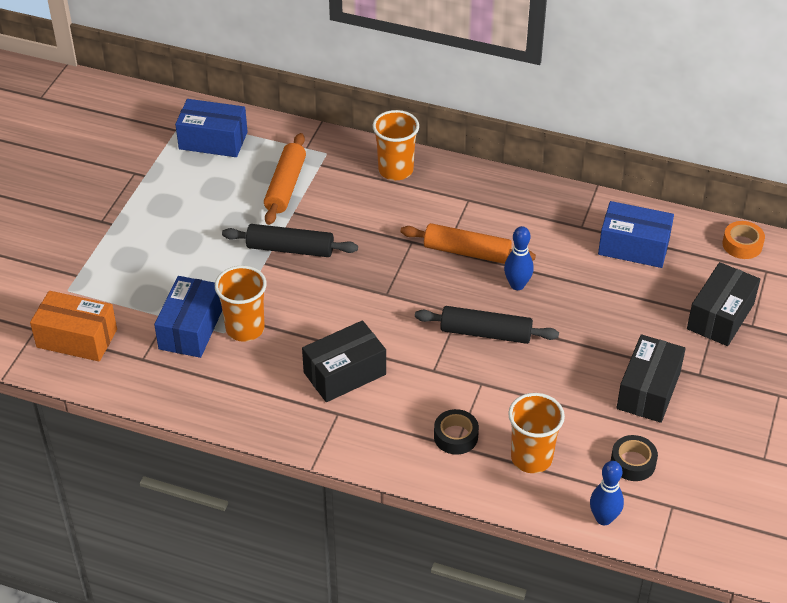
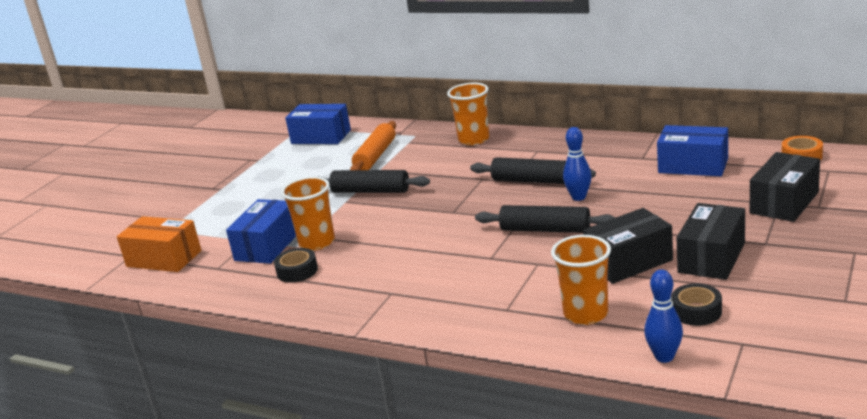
camera: 10 degrees right, 20 degrees down
(344, 373) = (403, 265): black box -> black box (629, 262)
(455, 436) = (507, 302): black tape -> black tape (297, 271)
(467, 252) = (532, 181): orange rolling pin -> black rolling pin

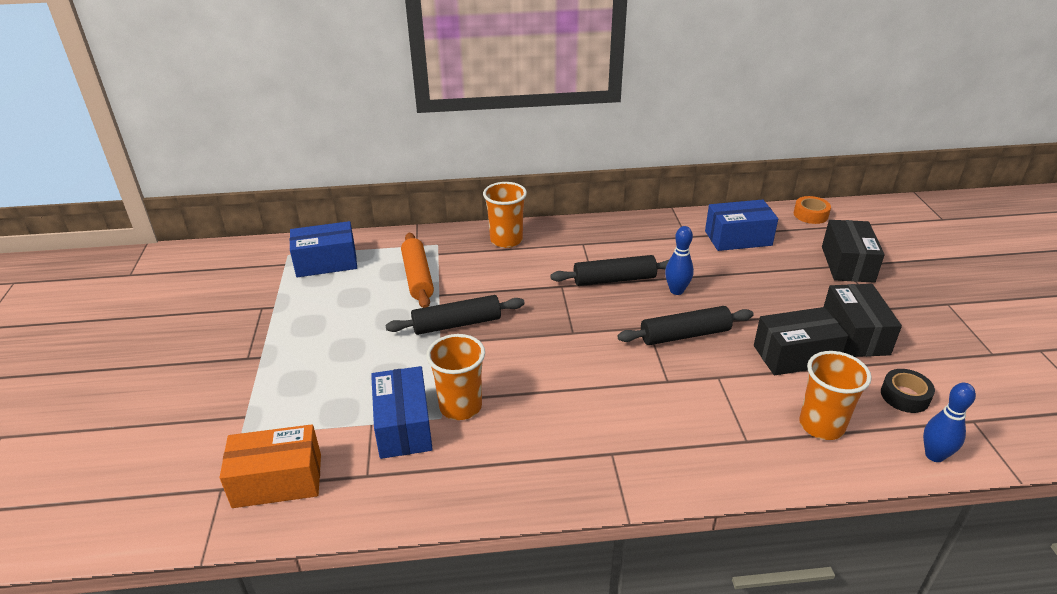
camera: 35 degrees left, 10 degrees up
(297, 271) = (475, 453): black tape -> none
(629, 262) = (795, 355): black box -> black box turned 45 degrees clockwise

